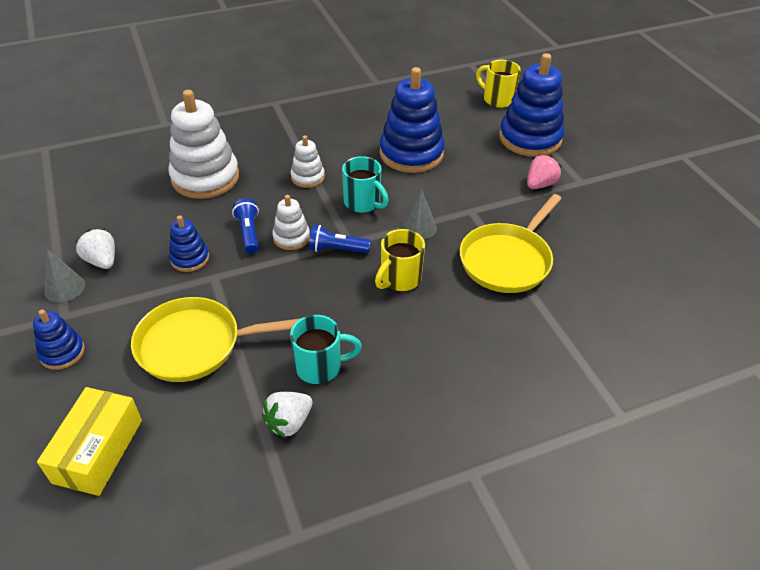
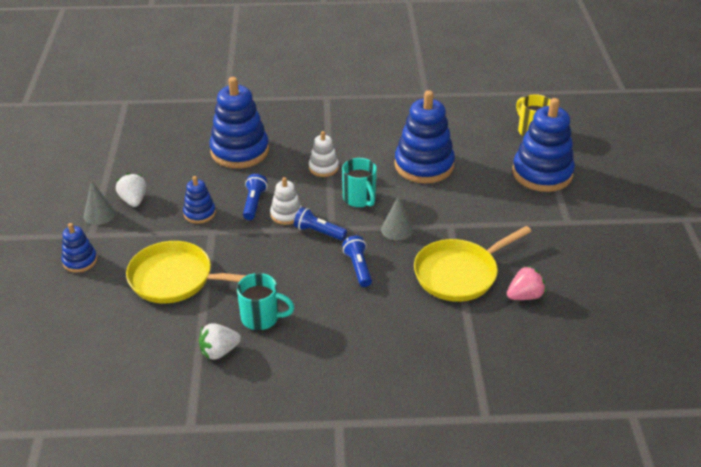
camera: 20 degrees right, 5 degrees down
(98, 451) = (78, 334): yellow box -> none
(205, 178) = (239, 151): white stacking toy -> blue stacking toy
(399, 279) = (358, 267): yellow mug -> blue flashlight
(540, 184) = (527, 216): pink strawberry -> pink strawberry (524, 296)

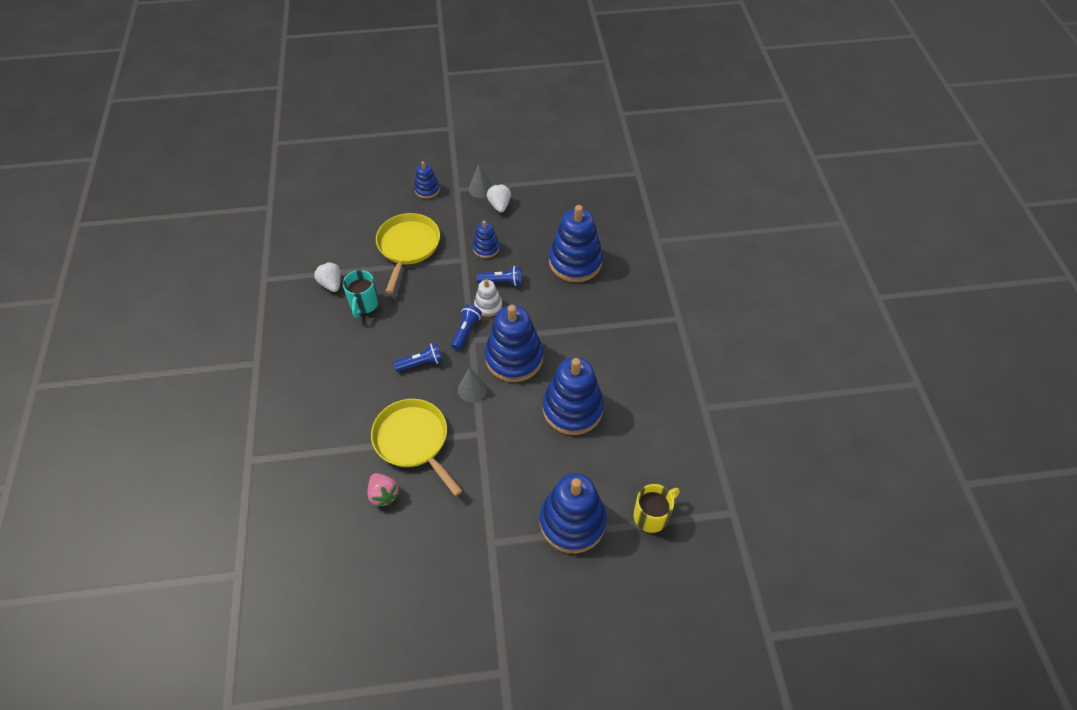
camera: 85 degrees right, 15 degrees up
(134, 200) = (499, 205): white strawberry -> white strawberry turned 75 degrees counterclockwise
(323, 168) = (558, 326): white stacking toy -> none
(360, 199) = (514, 358): turquoise mug -> blue stacking toy

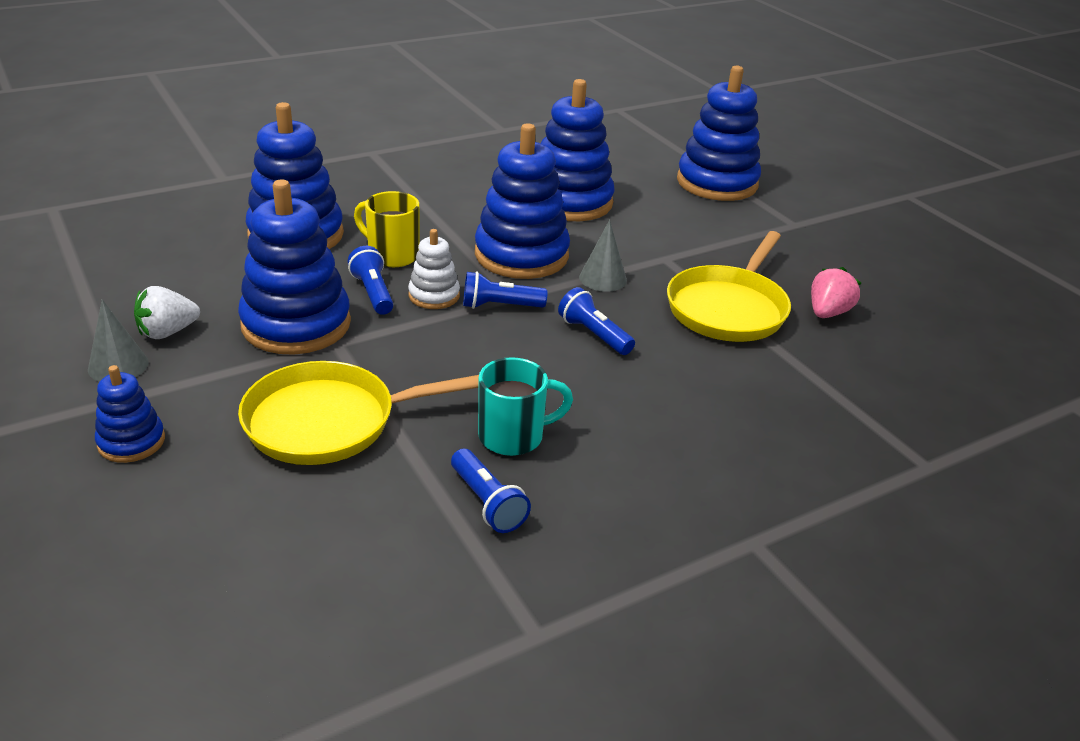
camera: 115 degrees left, 20 degrees down
(331, 284) = (487, 503): white strawberry -> blue flashlight
(486, 248) = (296, 324): blue stacking toy -> blue stacking toy, size x1.98
(652, 515) = (663, 144): yellow mug -> yellow mug (391, 255)

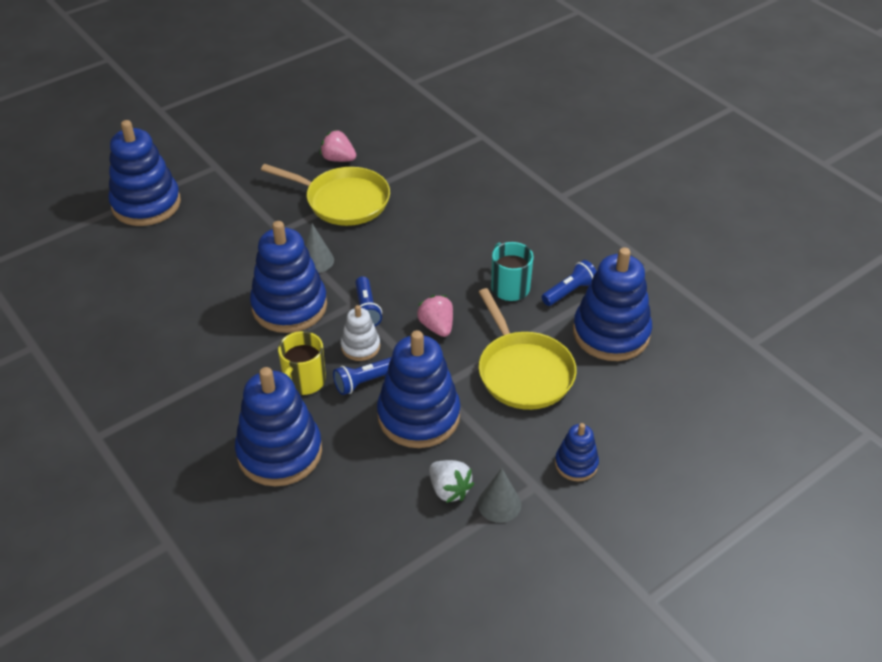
camera: 95 degrees left, 10 degrees up
(449, 357) = (437, 326): none -> pink strawberry
(570, 202) = (192, 286): blue stacking toy -> blue stacking toy (611, 333)
(594, 334) = (391, 261): blue flashlight -> none

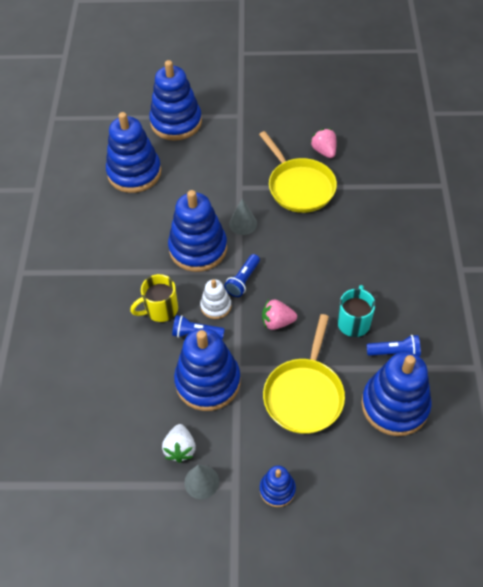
camera: 40 degrees right, 10 degrees up
(279, 452) = (106, 350): blue stacking toy -> blue stacking toy (134, 173)
(437, 326) = (277, 322): pink strawberry -> pink strawberry turned 105 degrees counterclockwise

